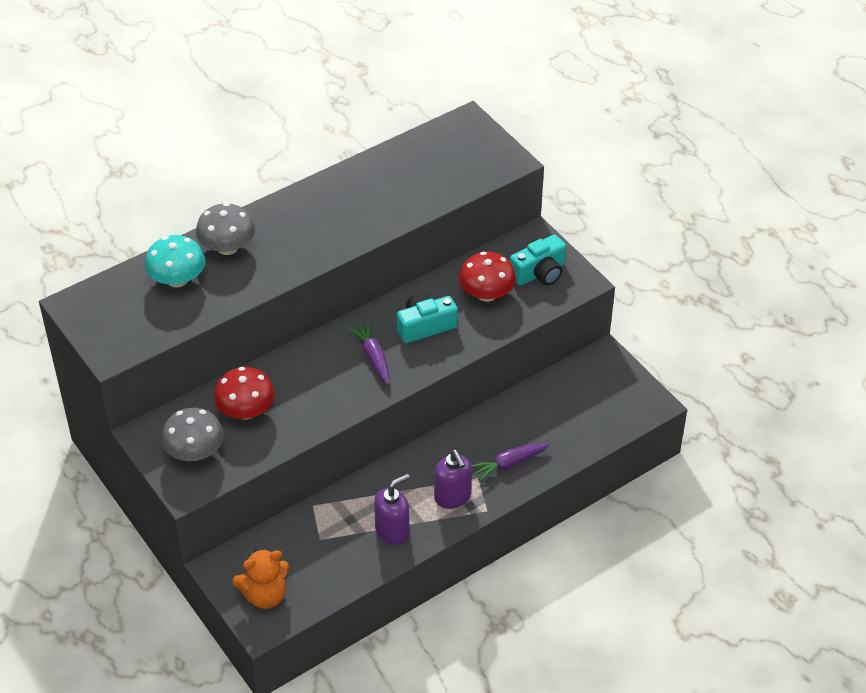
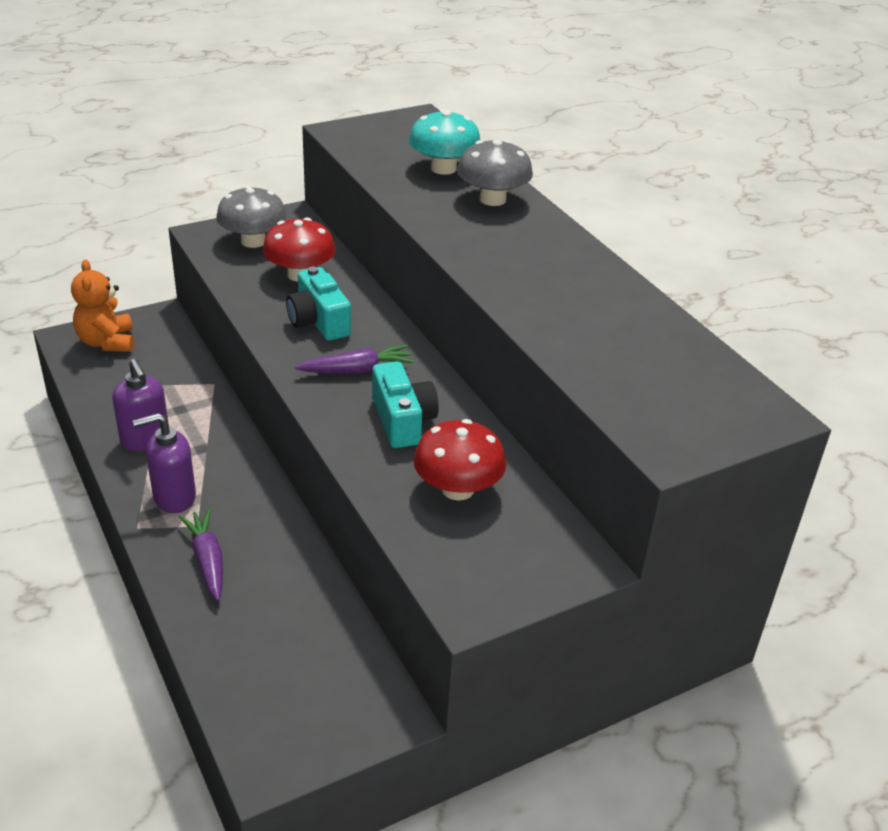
camera: 95 degrees right, 10 degrees down
(539, 273) = (497, 556): turquoise camera -> turquoise camera (318, 321)

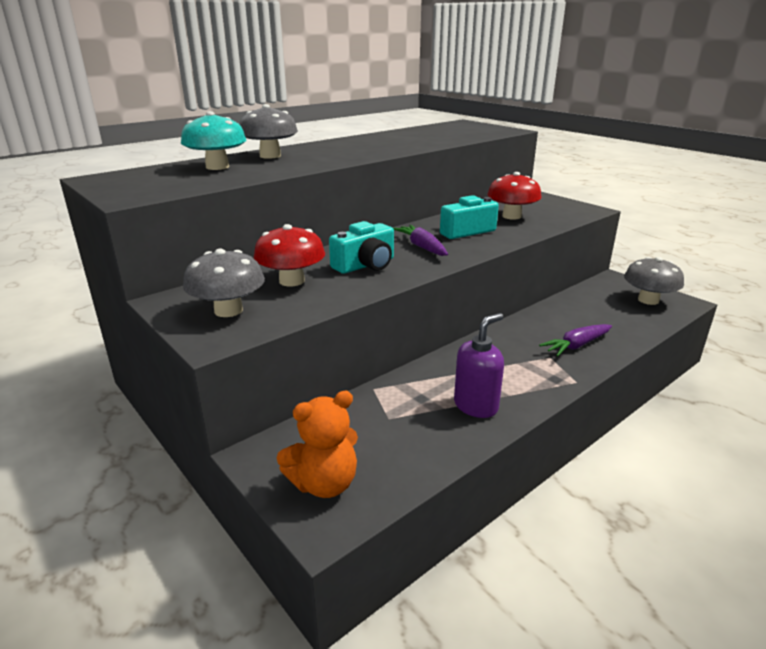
camera: 100 degrees left, 10 degrees down
(174, 497) = (532, 373): purple soap dispenser -> none
(294, 716) = (648, 300): none -> grey mushroom

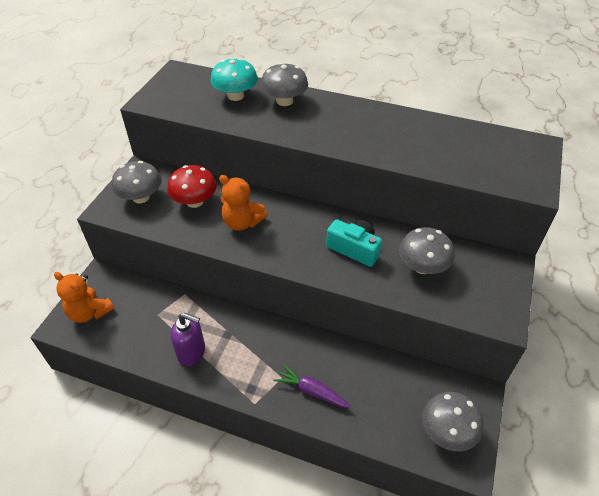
camera: 60 degrees right, 20 degrees up
(365, 265) = (242, 222): turquoise camera -> orange teddy bear
(422, 247) = (298, 237): purple carrot -> none
(511, 216) = (422, 266): red mushroom -> grey mushroom

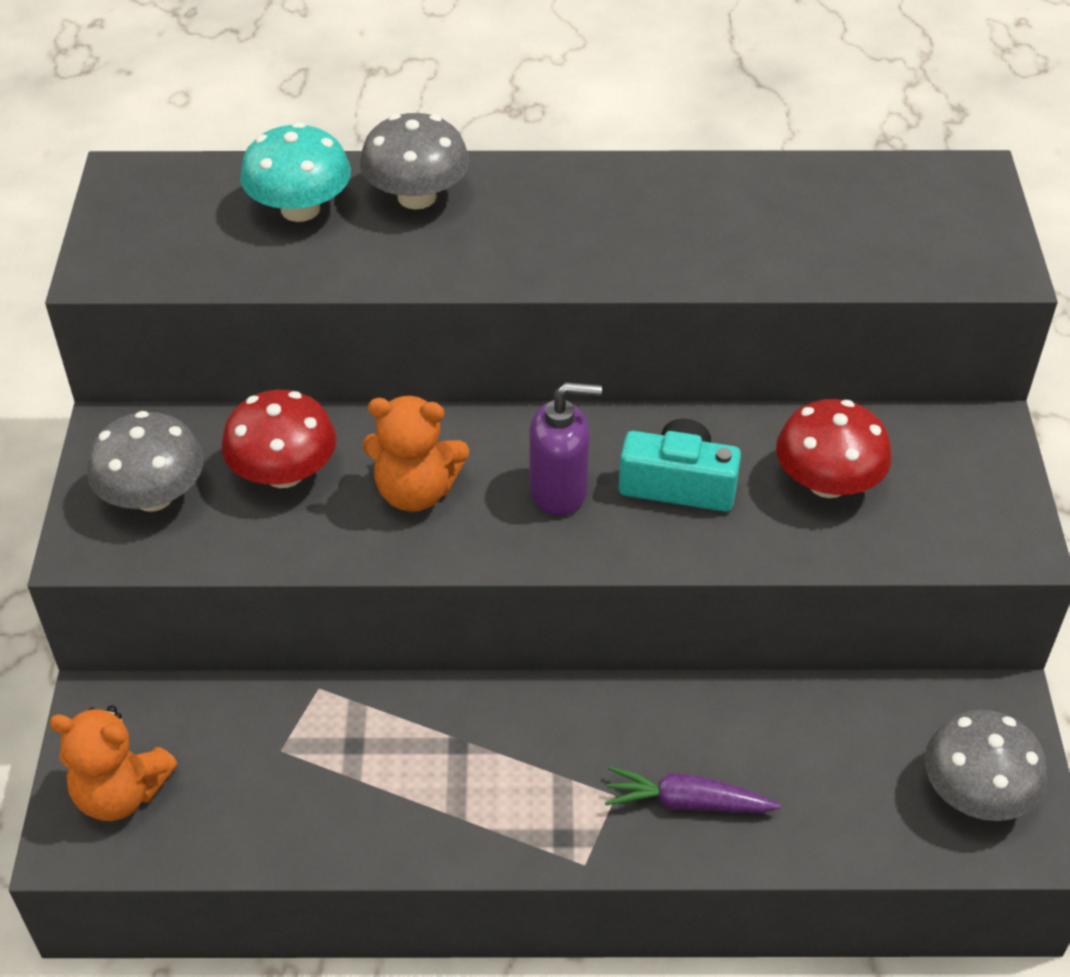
camera: 20 degrees left, 0 degrees up
(192, 352) = (401, 805): purple soap dispenser -> purple soap dispenser (559, 490)
(422, 266) = (827, 482): grey mushroom -> red mushroom

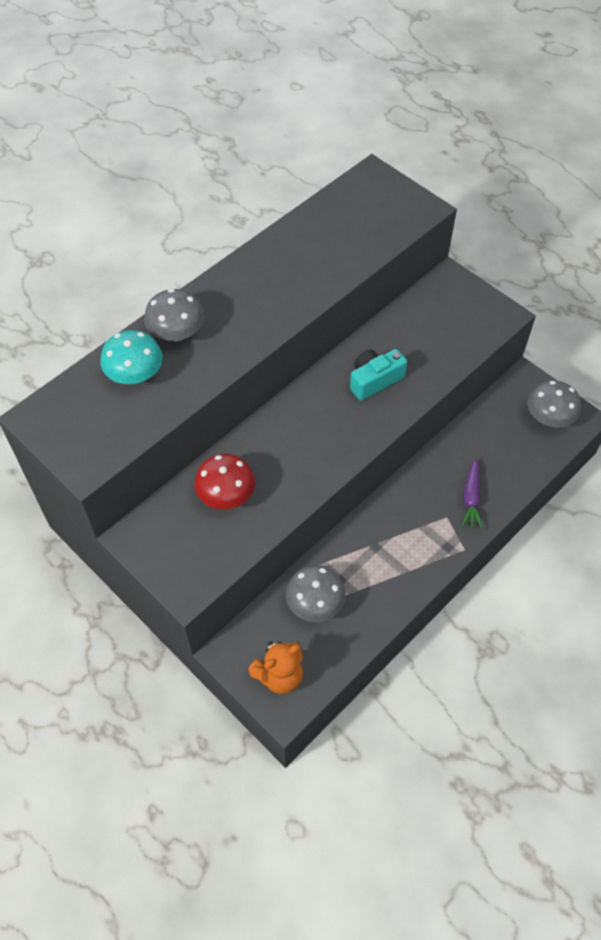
camera: 45 degrees left, 10 degrees up
(153, 496) = (186, 548): grey mushroom -> grey mushroom (315, 603)
(416, 491) = (286, 460): orange teddy bear -> none
(559, 490) = (337, 417): purple soap dispenser -> none
(687, 802) = (471, 498): purple carrot -> purple carrot turned 45 degrees counterclockwise
(827, 482) = (422, 339): red mushroom -> none

